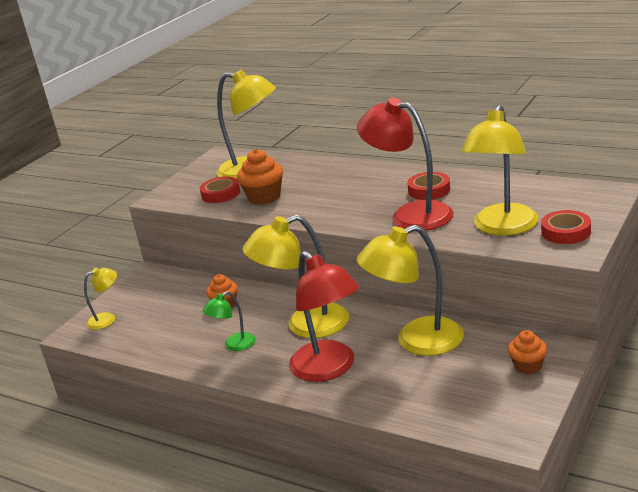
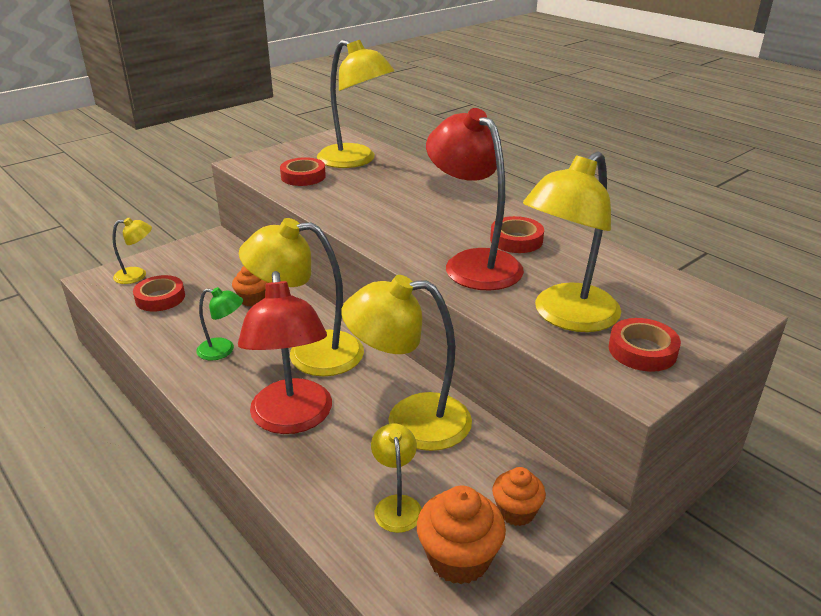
camera: 15 degrees right, 5 degrees up
(145, 328) = (160, 298): none -> red tape
(234, 345) = (223, 350): green lamp -> green lamp turned 150 degrees counterclockwise
(264, 197) = (340, 193): orange cupcake -> orange cupcake (459, 558)
(446, 390) = (396, 505): none -> yellow lamp

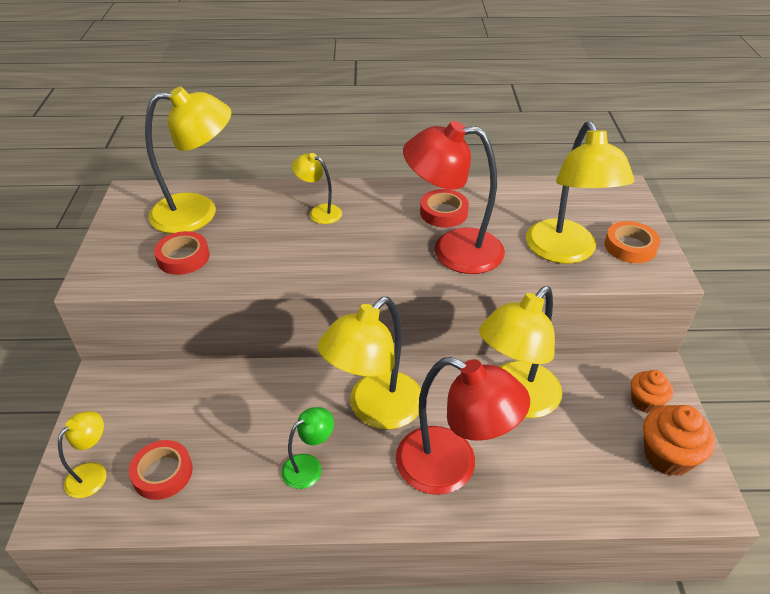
camera: 50 degrees left, 10 degrees up
(252, 299) = (250, 405): orange cupcake -> none
(396, 505) = (596, 459): yellow lamp -> yellow lamp (319, 212)
(642, 350) = (630, 246): red tape -> orange tape

